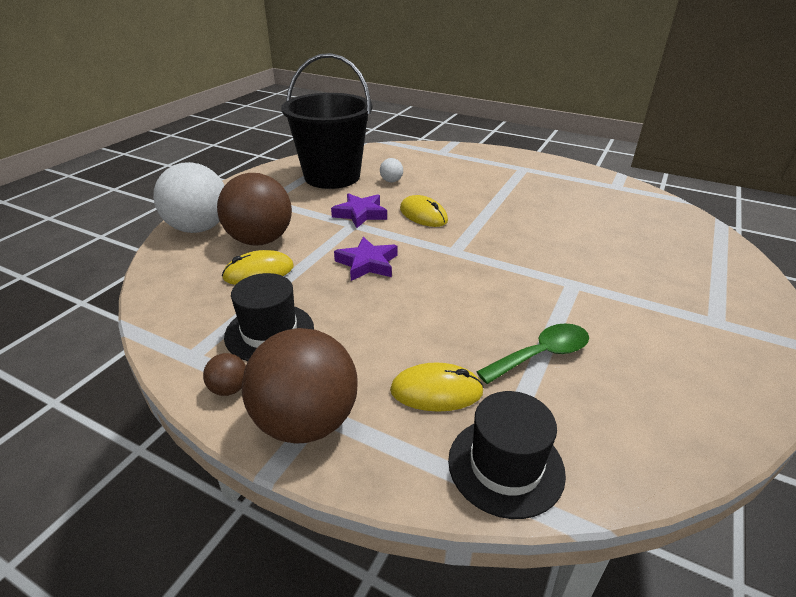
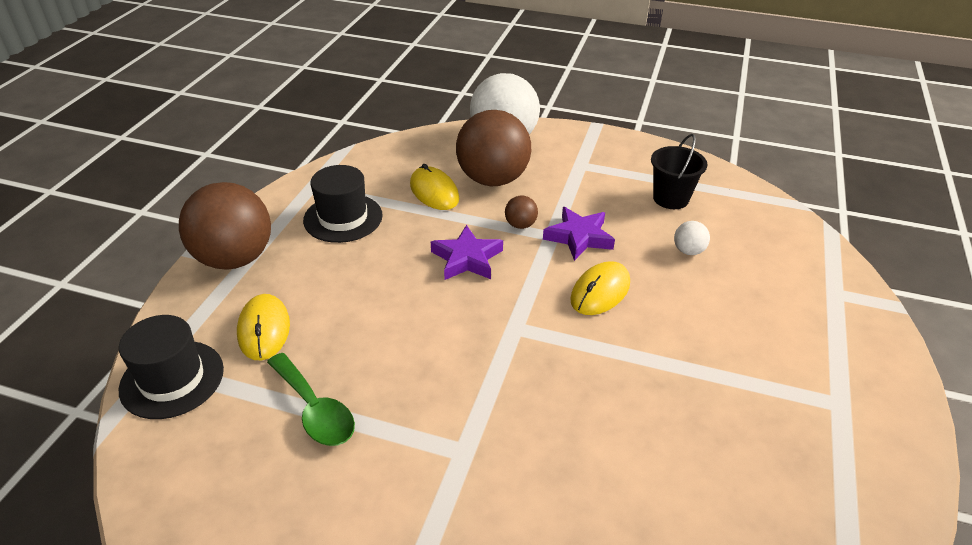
camera: 80 degrees right, 5 degrees up
(229, 389) = (273, 214): brown ball -> brown ball (520, 225)
(332, 177) = (670, 198): black bucket -> black bucket, size x0.47

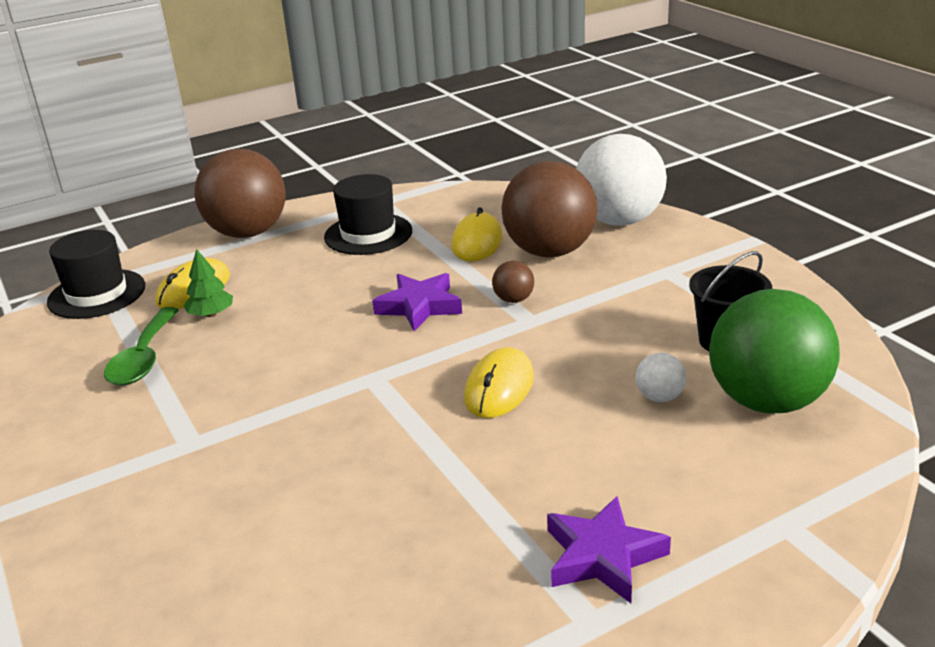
camera: 45 degrees right, 10 degrees down
(314, 343) = (211, 314): none -> green tree
(579, 237) = (556, 333): purple star -> purple star (603, 556)
(600, 291) = (499, 388): yellow mouse -> yellow mouse turned 60 degrees counterclockwise
(737, 226) = (767, 401): none -> green ball

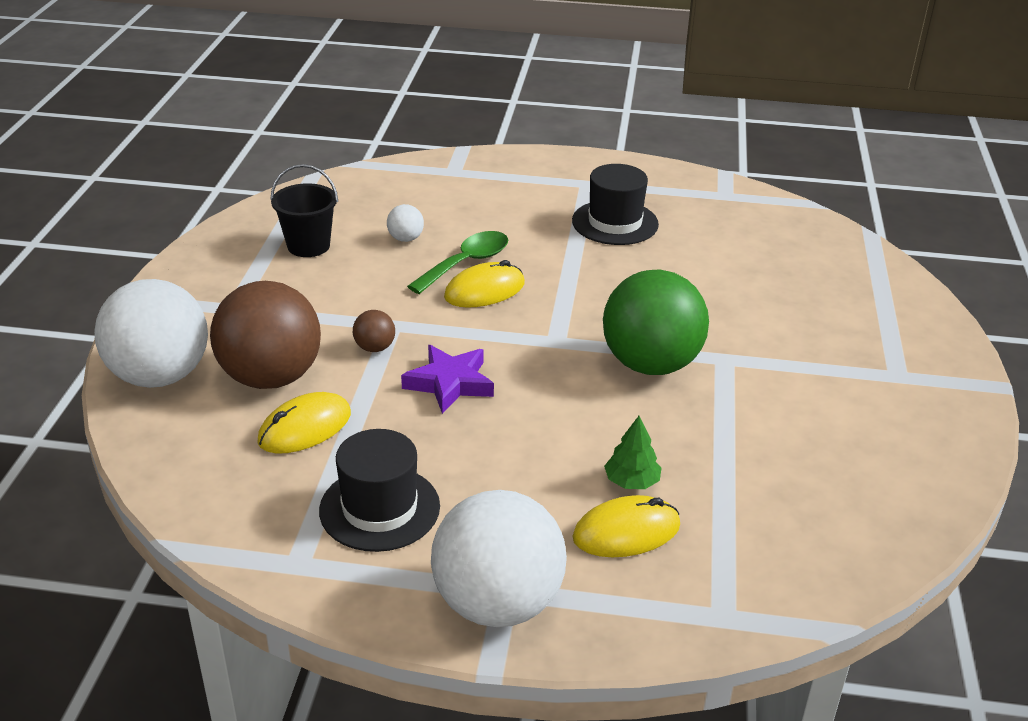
camera: 145 degrees left, 5 degrees up
(97, 294) = (736, 592): black hat -> black hat (615, 223)
(143, 358) = (724, 460): green spoon -> green spoon (466, 263)
(248, 233) = (497, 603): brown ball -> white ball
(603, 556) = (550, 198): purple star -> none
(767, 401) = (358, 210): green ball -> green ball (650, 364)

